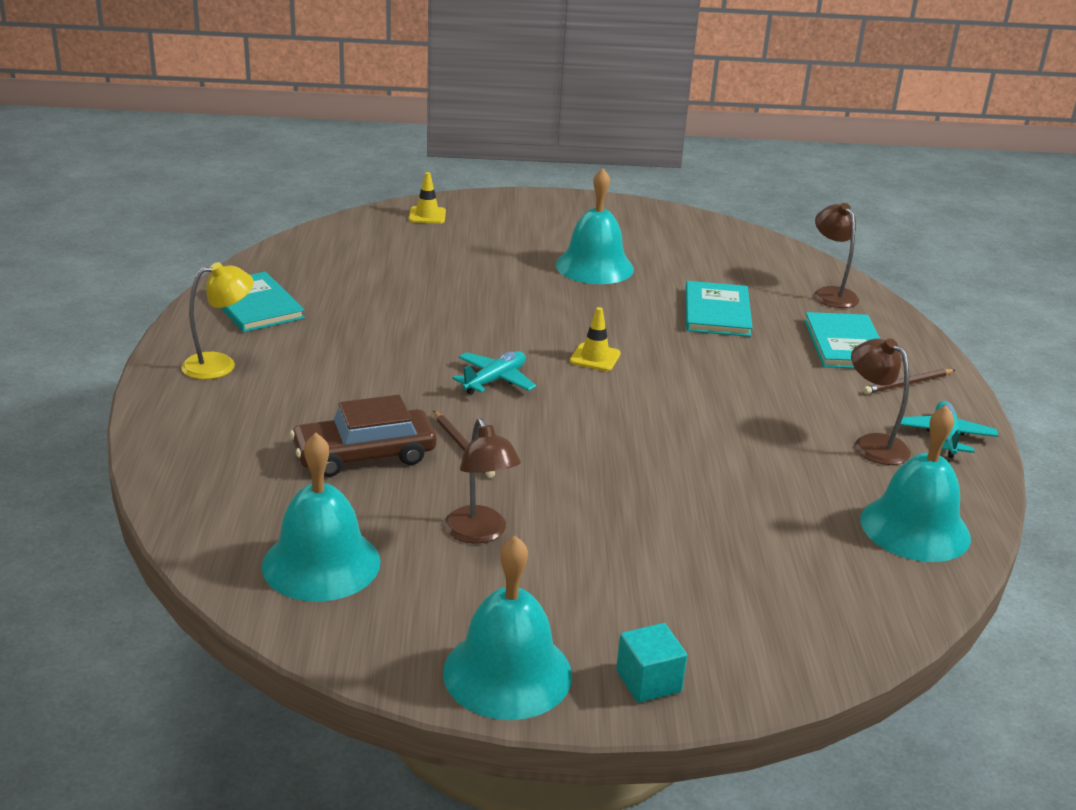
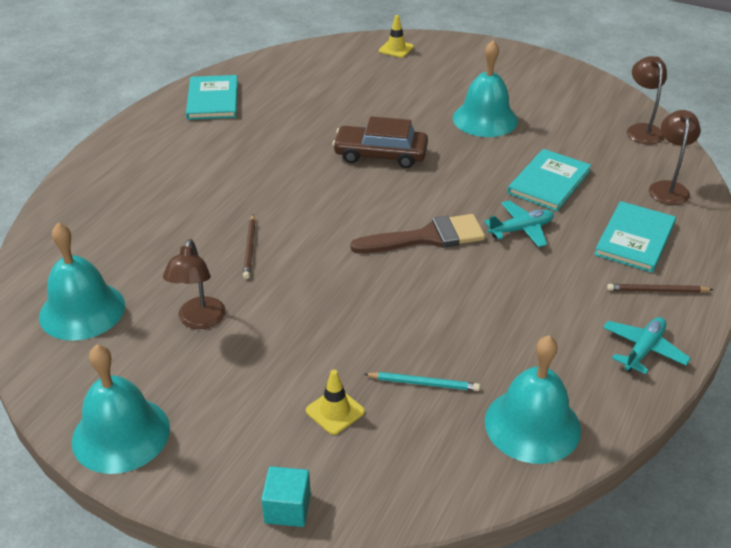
camera: 30 degrees right, 10 degrees up
(220, 364) = (151, 141): yellow lamp -> none
(364, 455) = (180, 236): brown car -> brown car (380, 154)
(495, 380) = (320, 200): turquoise plane -> turquoise plane (521, 229)
(595, 357) = (412, 199): yellow traffic cone -> yellow traffic cone (335, 411)
(647, 389) = (427, 237): none -> brown brush
(648, 681) = (205, 477): turquoise cube -> turquoise cube (287, 508)
(780, 523) = (424, 383): none -> turquoise pencil
(872, 444) = (569, 338): brown lamp -> brown lamp (642, 130)

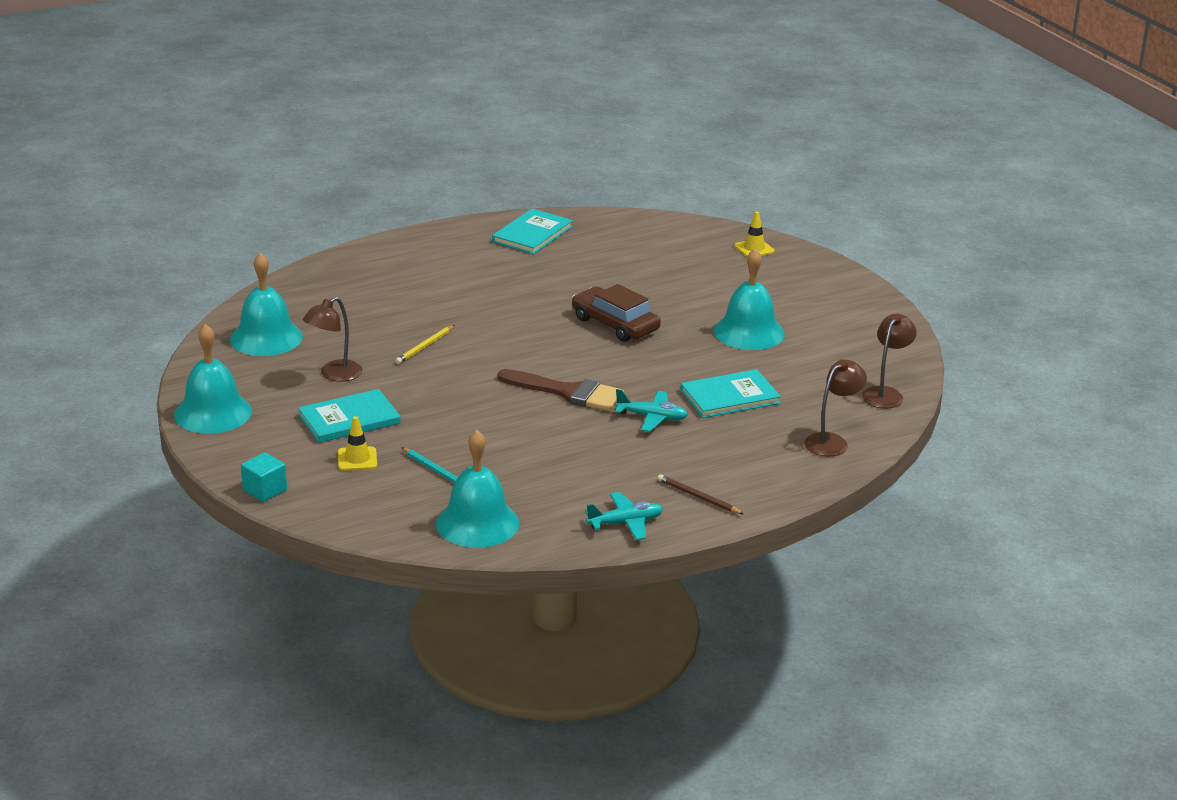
camera: 35 degrees right, 10 degrees down
(250, 248) = (425, 346): brown pencil -> yellow pencil
(635, 239) = (738, 461): turquoise book -> turquoise book (349, 419)

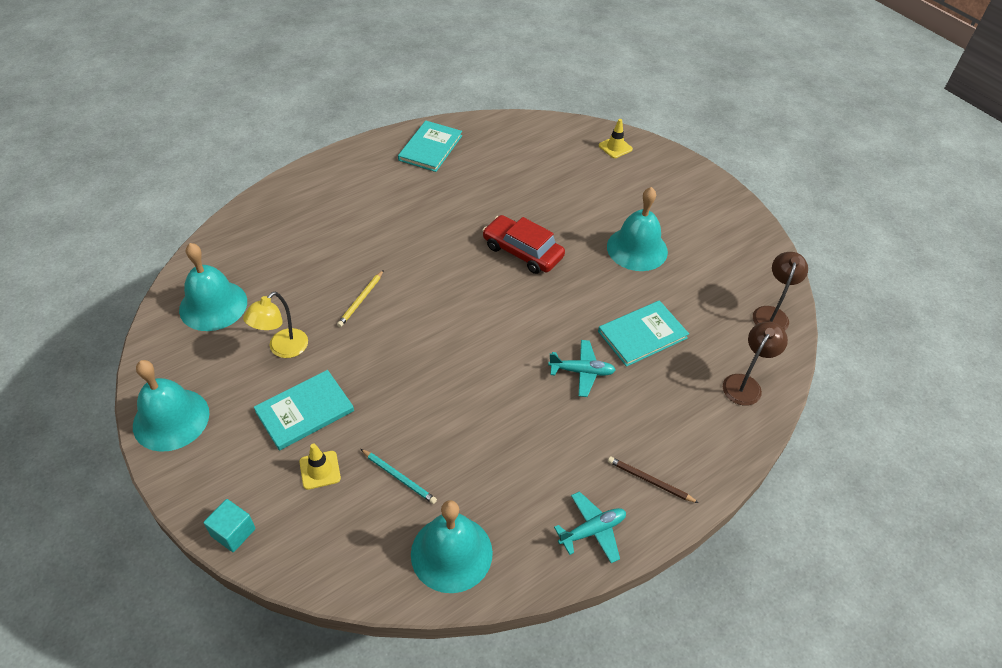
camera: 10 degrees left, 20 degrees up
(334, 375) = (283, 349): brown lamp -> yellow lamp
(568, 392) = (500, 347): brown brush -> none
(615, 324) = (522, 251): brown car -> red car

